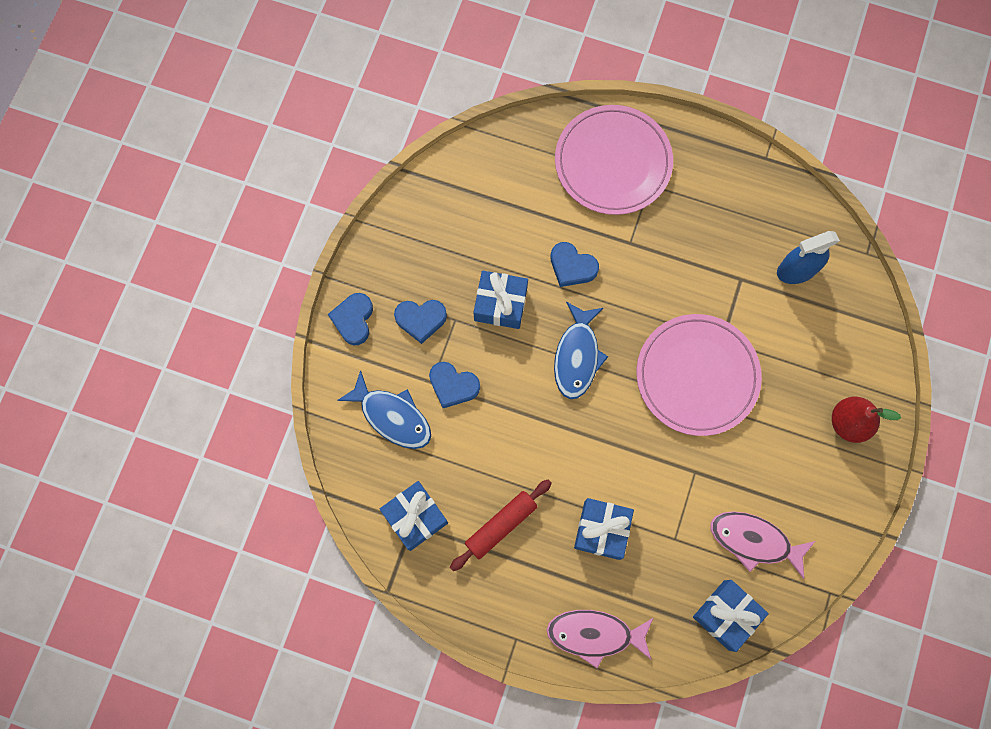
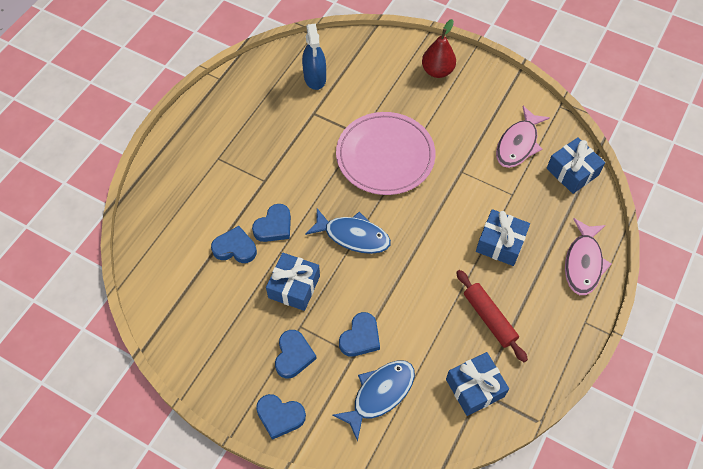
camera: 80 degrees left, 15 degrees down
(536, 231) = (235, 248): none -> blue heart
(613, 162) = (190, 180): pink plate -> none

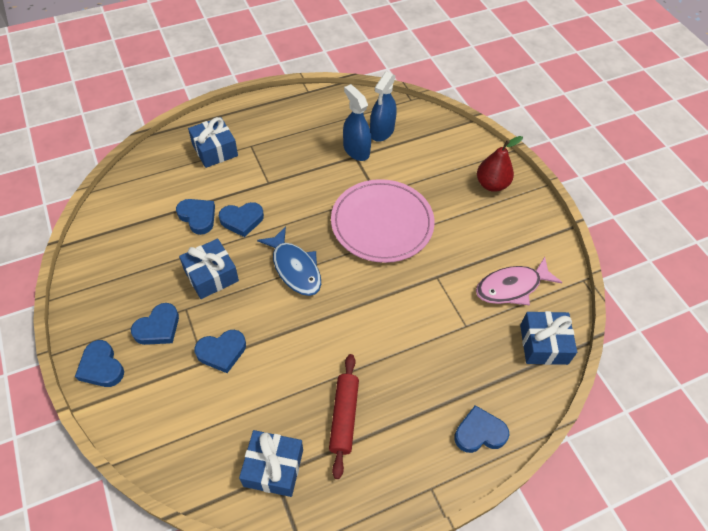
camera: 35 degrees right, 5 degrees down
(309, 107) = (356, 150): none -> blue spray bottle
(380, 394) = (191, 410): blue fish -> none
(500, 243) = (415, 360): blue gift -> blue gift (215, 150)
(583, 263) = (479, 433): pink fish -> blue heart

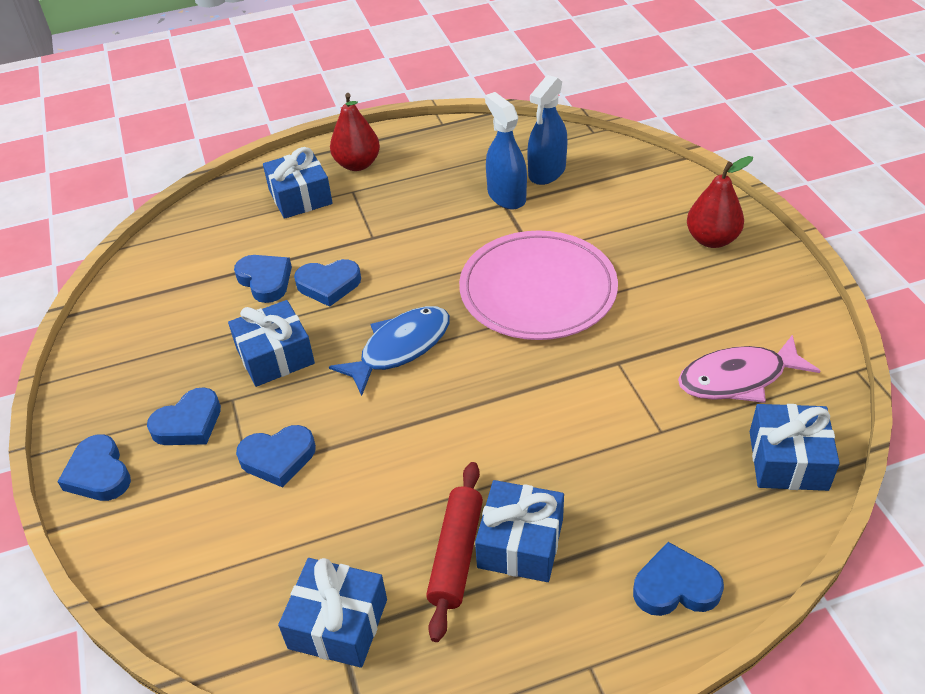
camera: 10 degrees right, 10 degrees down
(252, 124) = (357, 164): none -> red pear
(295, 268) = (400, 348): blue fish -> blue fish turned 105 degrees counterclockwise
(383, 407) = (520, 543): none -> blue gift

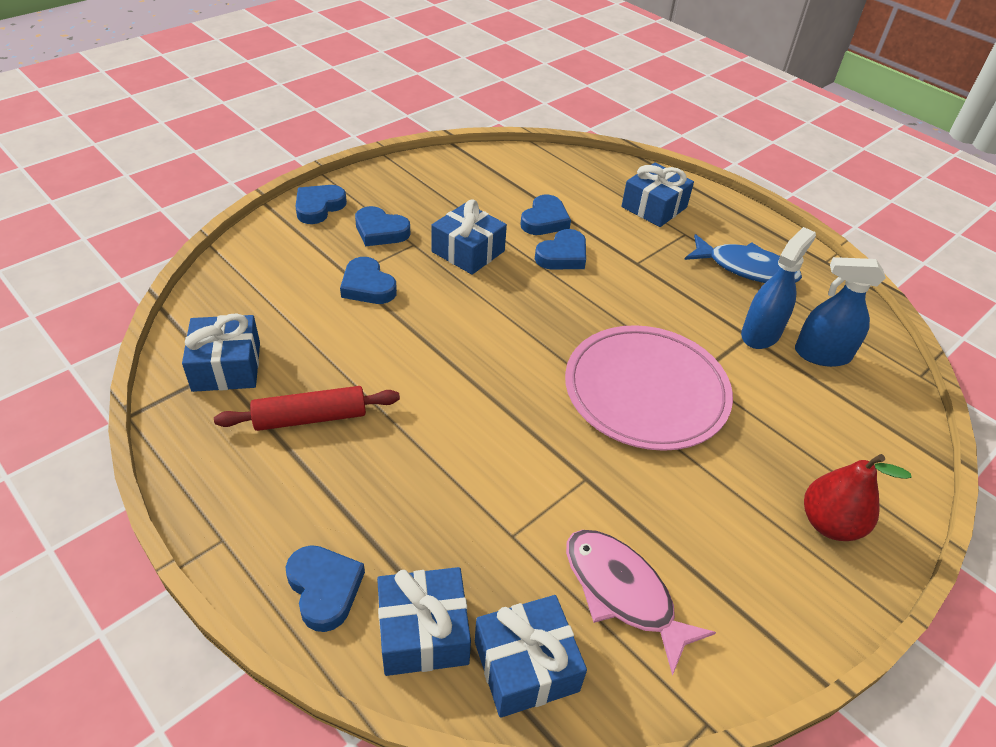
camera: 60 degrees right, 0 degrees up
(328, 285) = (562, 255): blue heart -> blue heart turned 105 degrees counterclockwise
(357, 164) = (721, 226): red pear -> none
(400, 348) = (516, 319): blue fish -> blue fish (746, 268)
(520, 543) = (336, 457): blue gift -> blue gift (423, 632)

